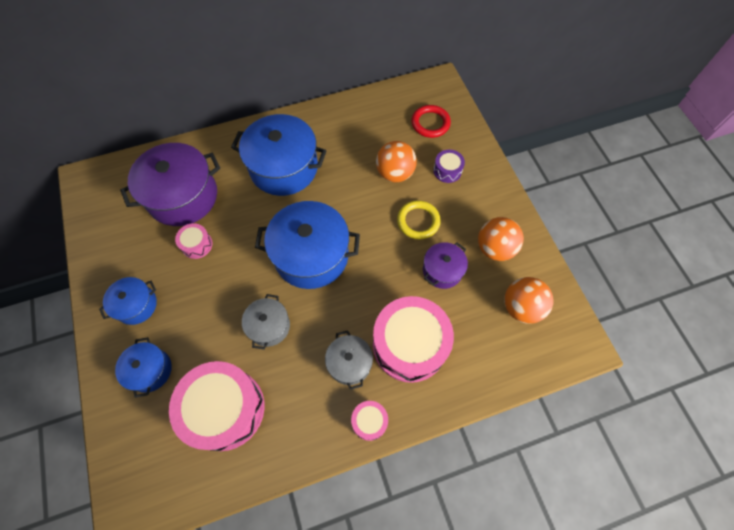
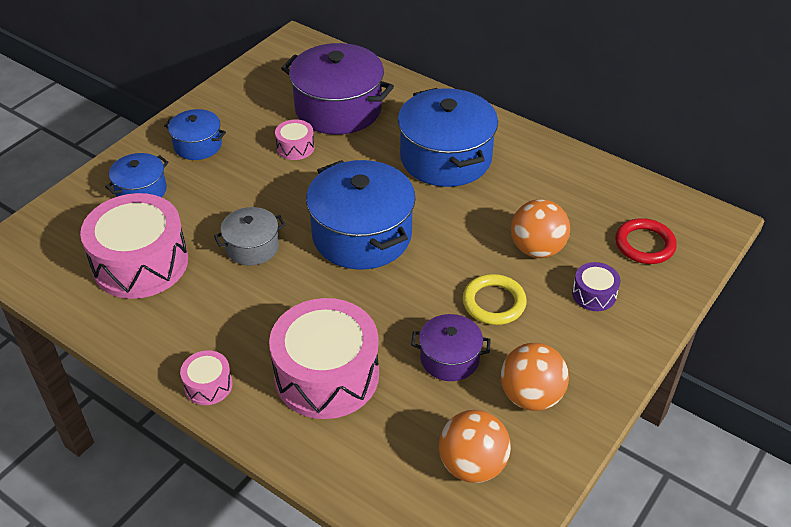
camera: 55 degrees right, 20 degrees down
(349, 363) = (262, 333): grey pot -> none

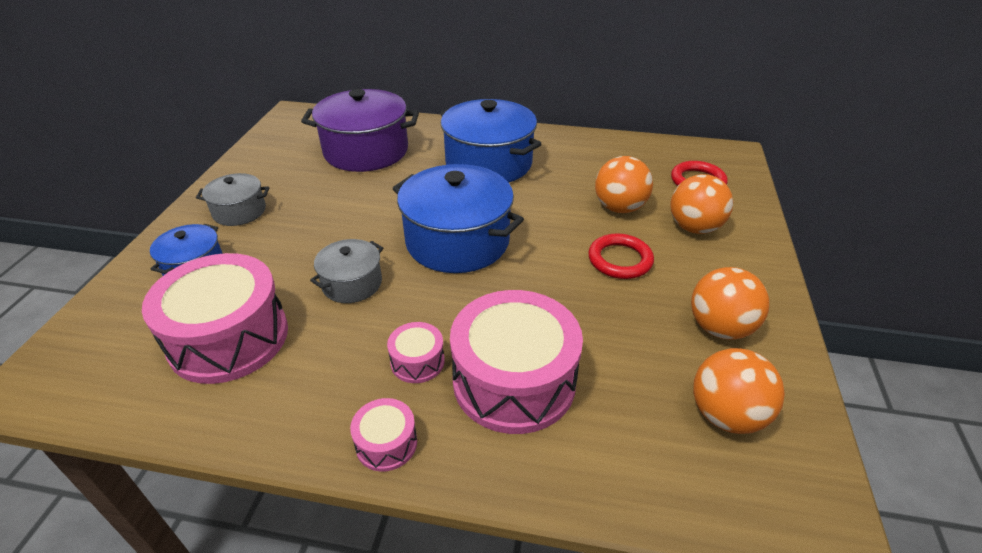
camera: 25 degrees left, 5 degrees down
(198, 145) = (239, 211): blue pot -> grey pot
(295, 147) = (344, 189): pink drum -> pink drum (417, 361)
(449, 358) = (621, 320): purple pot -> none
(494, 302) = (620, 260): yellow ring -> red ring
(594, 294) = (694, 228): purple drum -> orange ball

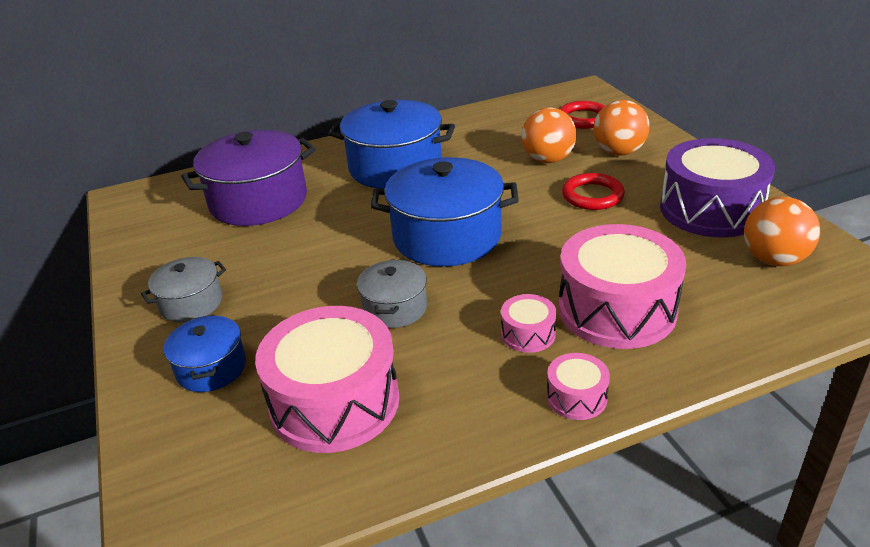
camera: 30 degrees left, 5 degrees down
(720, 328) = (711, 210): orange ball -> purple drum

